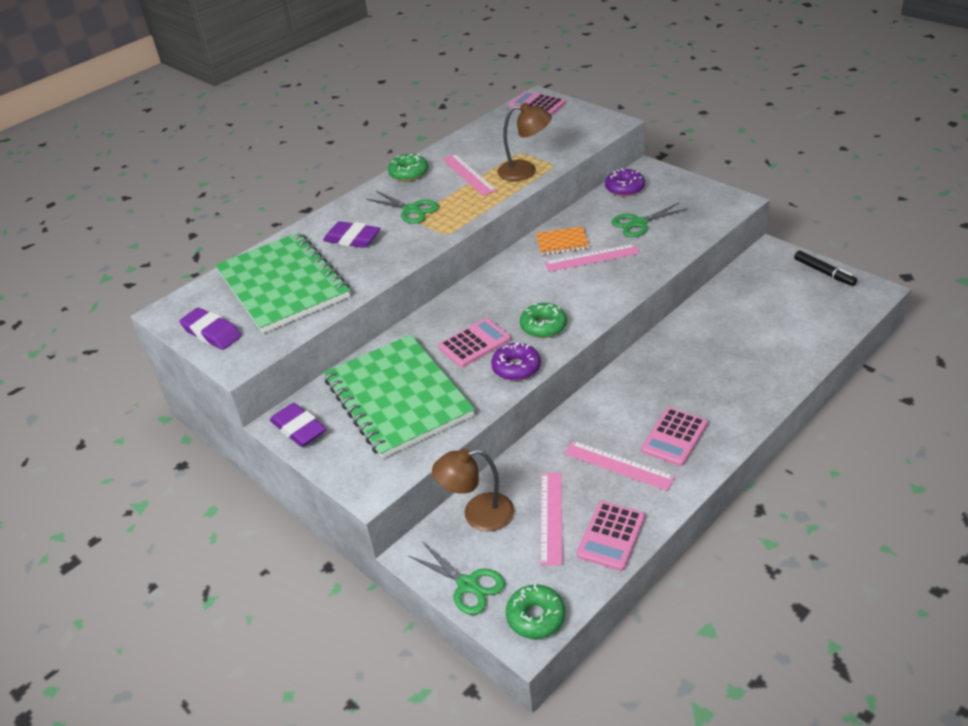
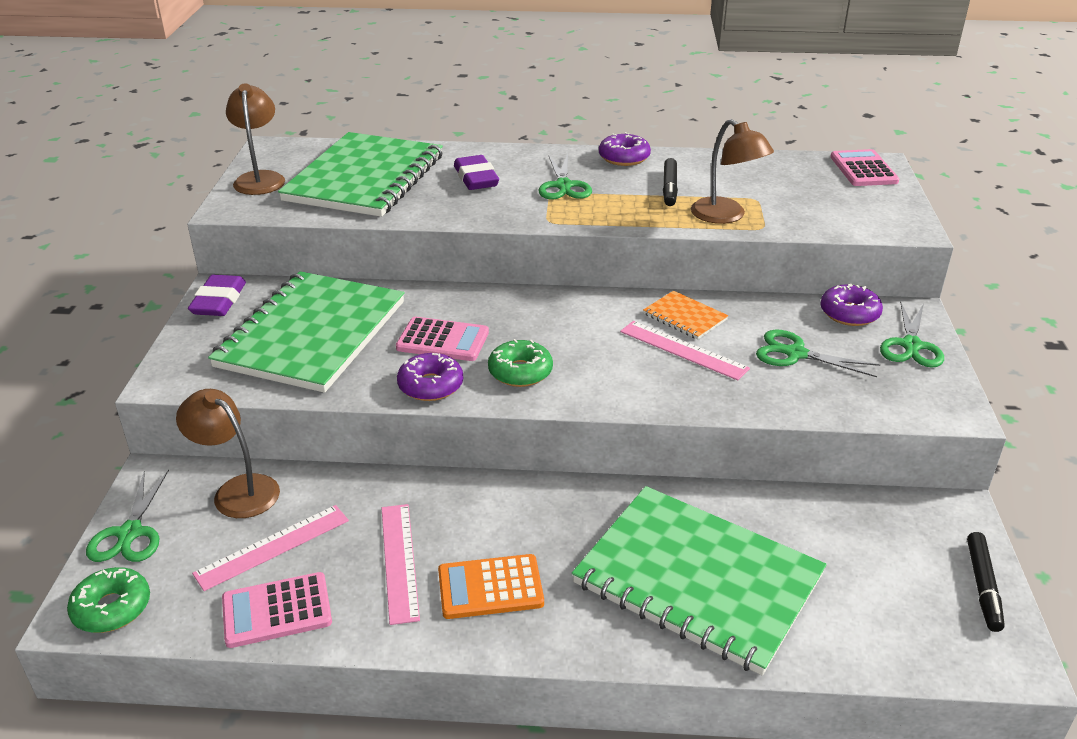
camera: 45 degrees right, 5 degrees down
(212, 333) = (260, 178): purple eraser -> brown lamp
(409, 173) = (624, 158): green donut -> purple donut
(468, 174) = (669, 188): pink ruler -> black marker
(673, 185) = (911, 346): none -> green scissors
(674, 437) = (490, 587): pink calculator -> orange calculator
(738, 358) = (697, 580): none -> green notebook

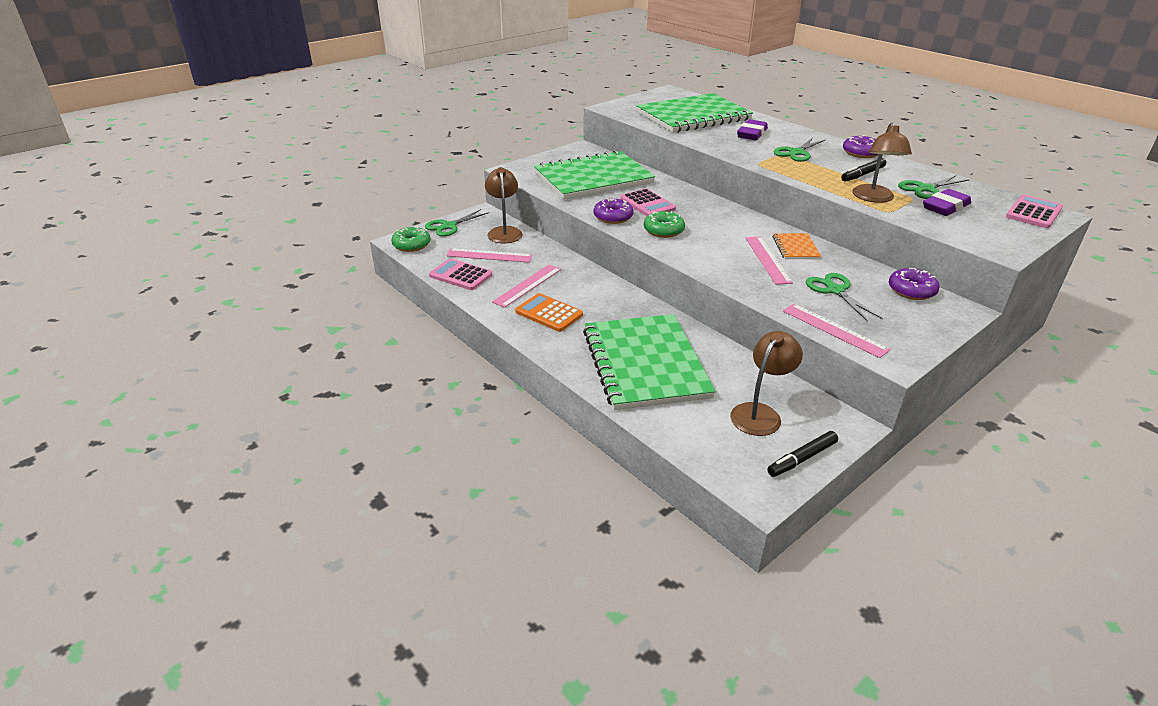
camera: 45 degrees right, 0 degrees up
(219, 301) = (574, 152): purple eraser -> purple eraser (945, 207)
(260, 178) = (643, 101): brown lamp -> brown lamp (760, 413)
(865, 407) = (834, 330): none -> pink ruler
(911, 346) = (926, 322): green scissors -> green scissors (925, 189)

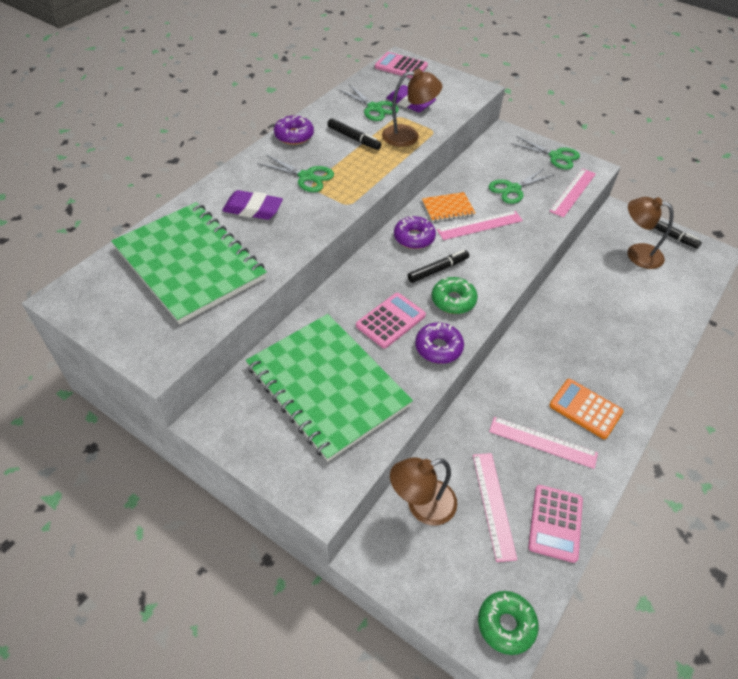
camera: 105 degrees left, 15 degrees up
(449, 226) = (430, 591): green scissors -> green scissors (556, 156)
(549, 313) = (585, 409): orange calculator -> orange calculator turned 105 degrees clockwise
(644, 363) = (620, 323): green notebook -> none
(703, 230) = (438, 270): none -> black marker
(911, 290) = (490, 152): purple donut -> purple donut (414, 238)

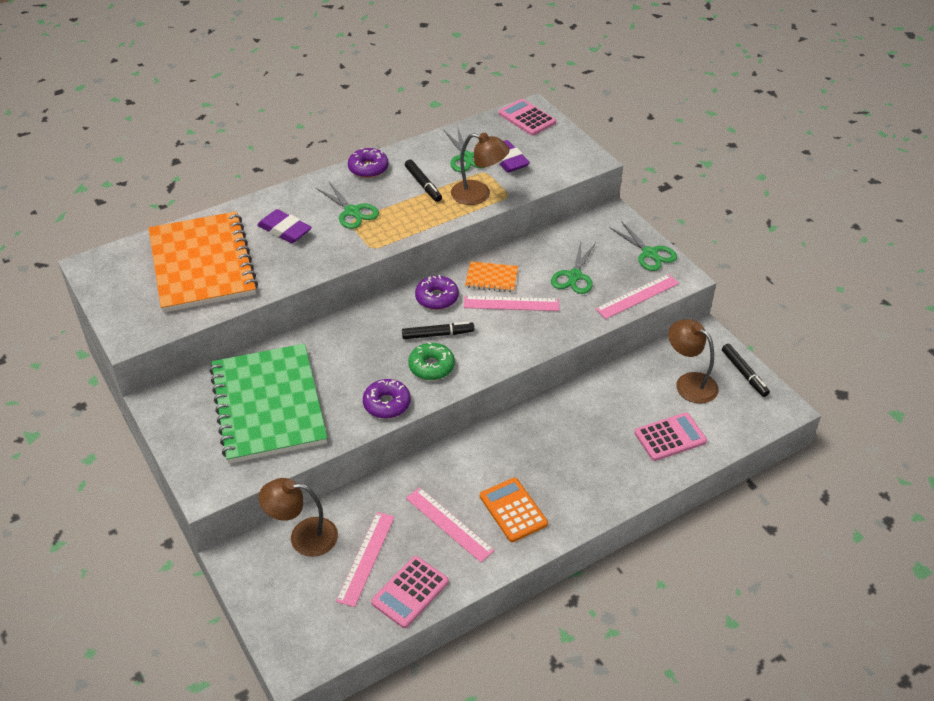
camera: 25 degrees right, 5 degrees down
(190, 263) = (202, 264): green notebook -> orange notebook
(391, 321) = (361, 367): pink calculator -> pink calculator (670, 437)
(506, 624) = (310, 649): green donut -> none
(513, 189) = (574, 276): green scissors -> green scissors turned 60 degrees counterclockwise

